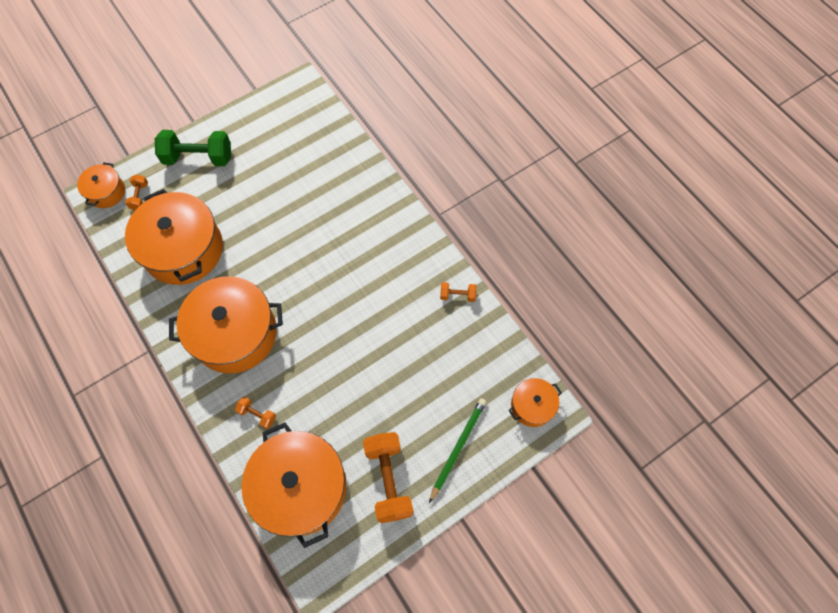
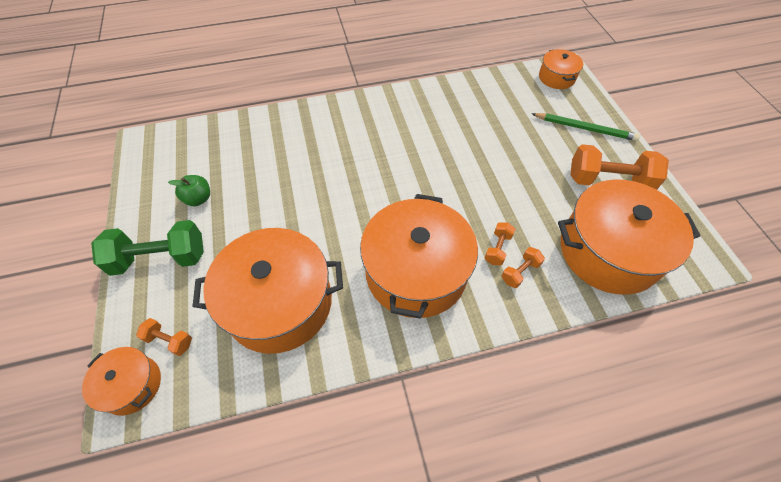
camera: 70 degrees left, 10 degrees down
(198, 158) = (160, 259): green dumbbell -> green dumbbell turned 60 degrees clockwise
(258, 153) = (198, 199): none -> green apple
(457, 295) = (443, 92): orange dumbbell -> orange dumbbell (497, 249)
(458, 447) = (585, 128): green pencil -> green pencil turned 150 degrees clockwise

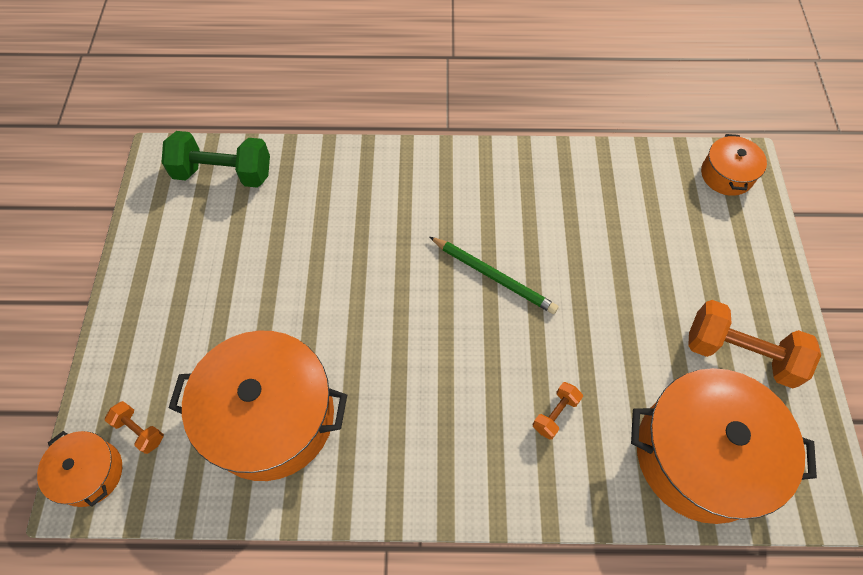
camera: 15 degrees right, 5 degrees up
(160, 259) = (150, 324): green dumbbell -> green dumbbell (223, 173)
(198, 199) = (209, 254): green apple -> none
(416, 272) = (443, 419): orange pot -> none
(520, 272) = (573, 453): orange dumbbell -> none
(585, 128) = (737, 265): green pencil -> green pencil (494, 276)

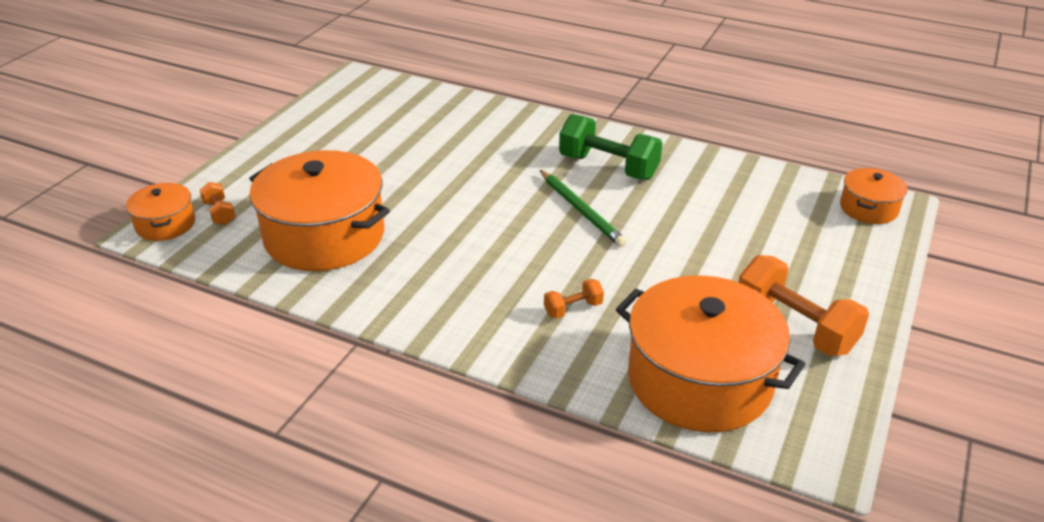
camera: 25 degrees right, 25 degrees down
(223, 173) = (397, 96): green dumbbell -> green dumbbell (608, 167)

